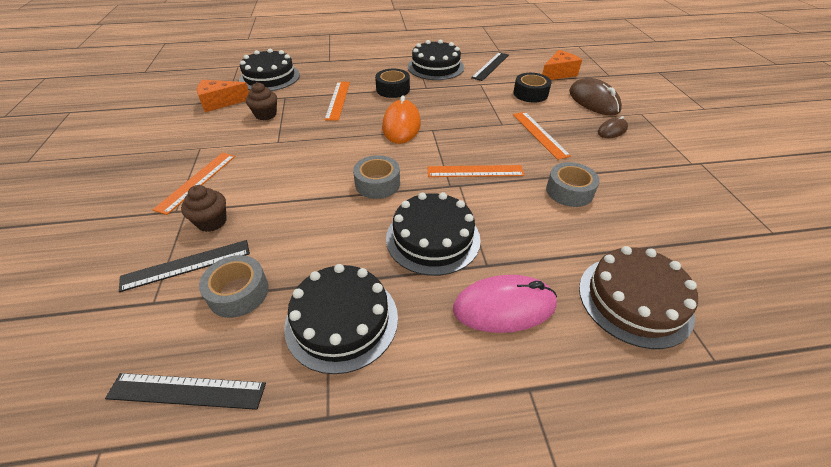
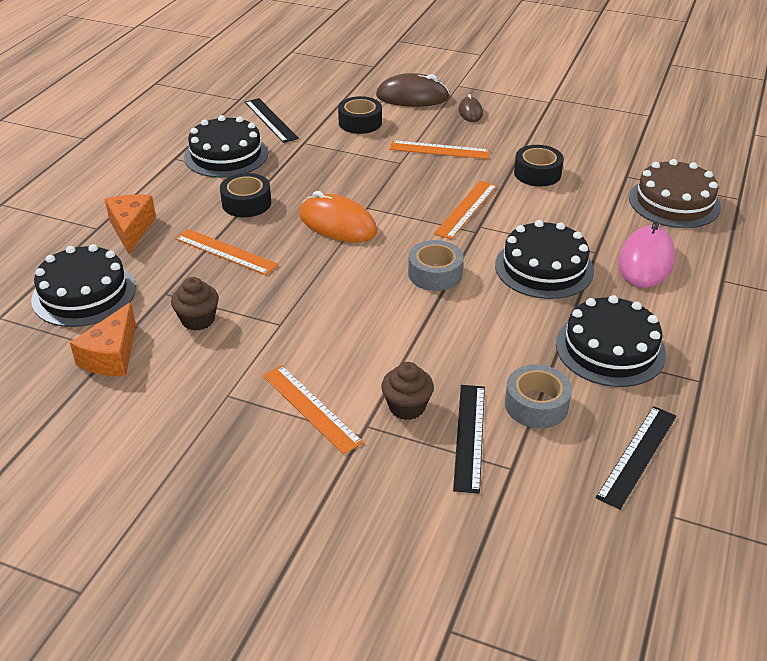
camera: 60 degrees left, 5 degrees down
(558, 73) = (338, 90): orange cheese -> orange cheese (131, 229)
(569, 191) = (537, 173): grey tape -> black tape

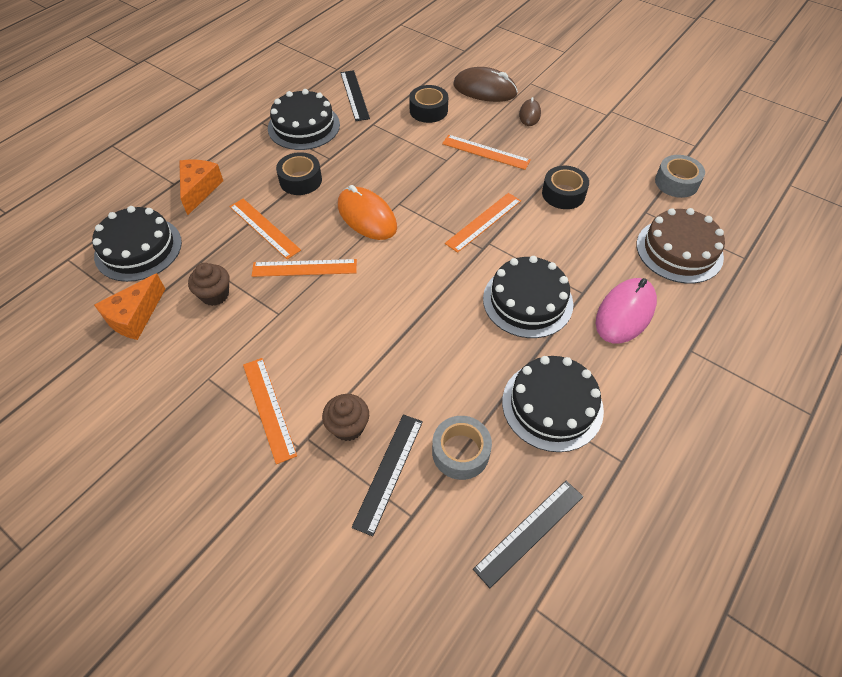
camera: 15 degrees right, 15 degrees up
(290, 279) = (304, 268): none -> orange ruler
(435, 274) = (428, 287): grey tape -> grey tape (676, 182)

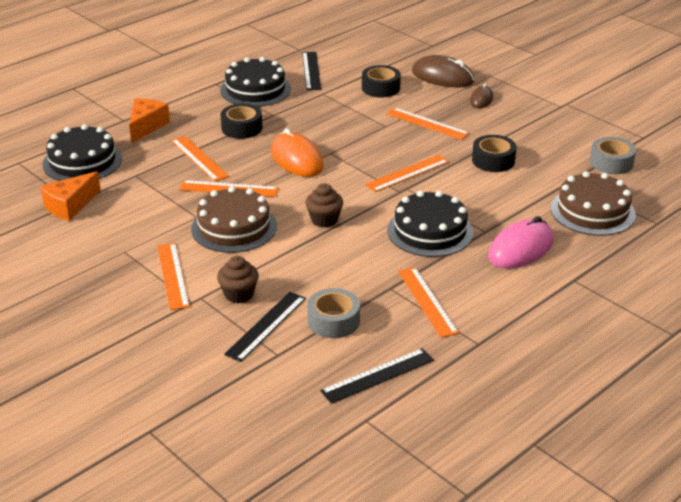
camera: 10 degrees right, 20 degrees down
(215, 295) = (143, 198): brown cupcake -> brown cupcake (324, 220)
(321, 324) = (234, 227): none -> brown cake
(552, 405) = (427, 301): black cake -> orange ruler

